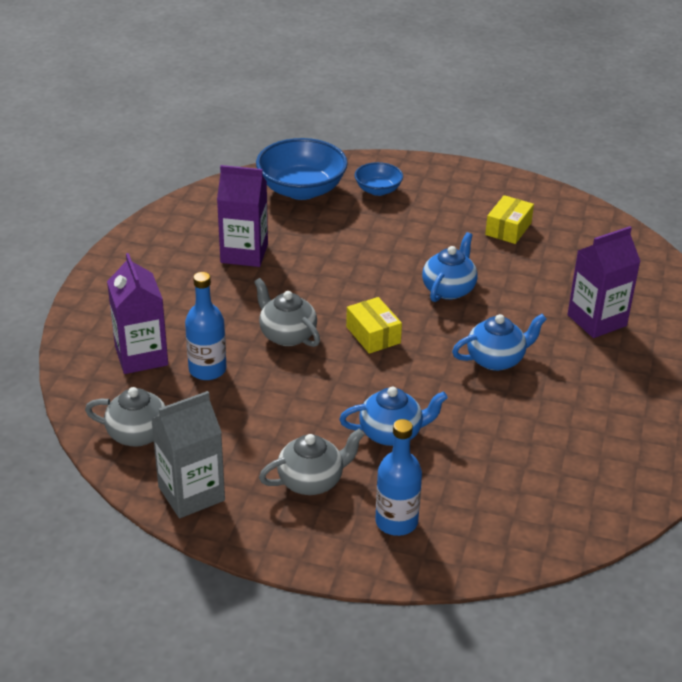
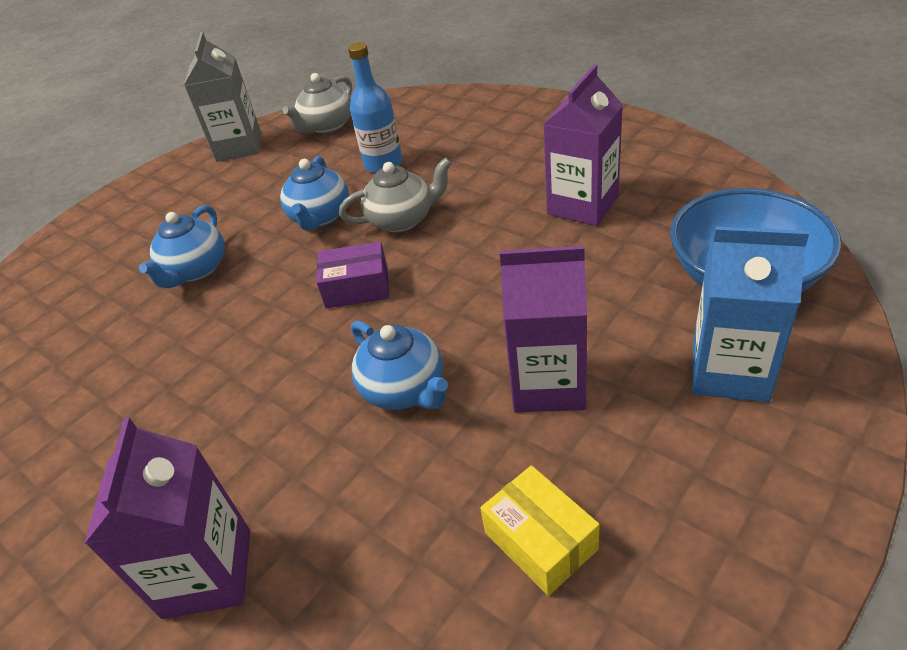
camera: 120 degrees right, 5 degrees up
(141, 356) = (430, 129): purple carton -> purple carton (548, 384)
(312, 481) = (190, 209): grey teapot -> none
(373, 335) = (357, 287): yellow box -> purple box
(378, 190) = (729, 371): blue bowl -> blue carton
(396, 522) = (96, 251): blue bottle -> none
(496, 359) = (227, 396): blue teapot -> blue teapot (320, 217)

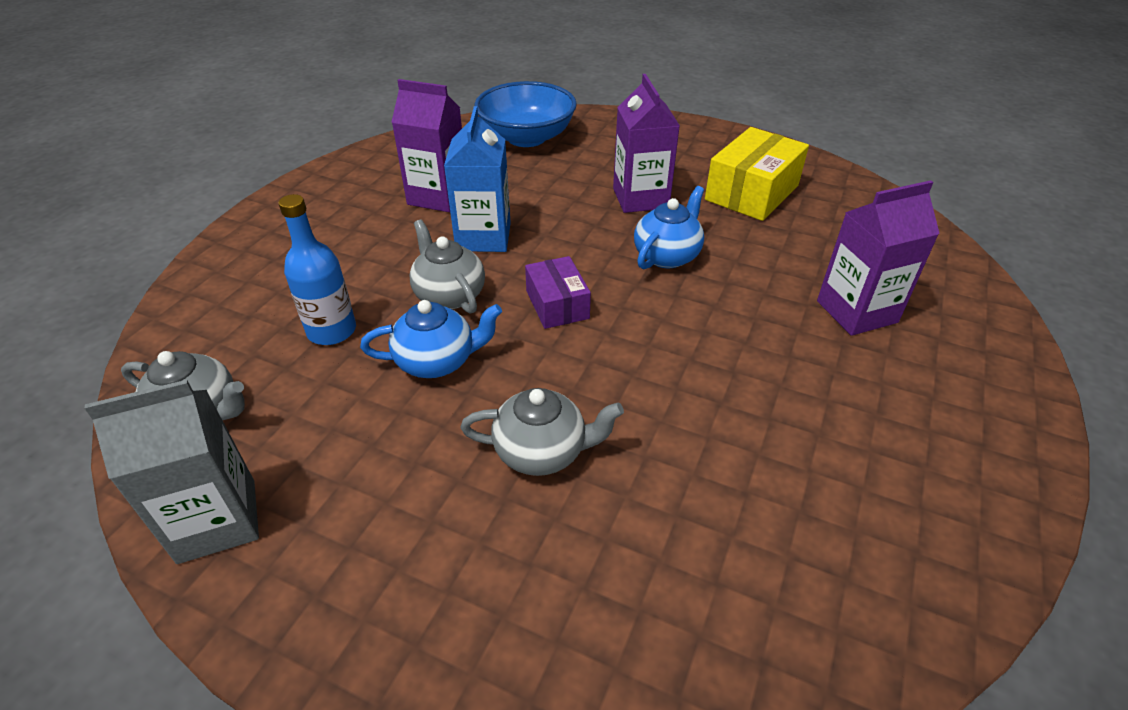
camera: 110 degrees left, 0 degrees up
(196, 270) = (542, 451): blue teapot -> grey teapot
(540, 541) = (752, 192): yellow box -> yellow box, size x1.64
(729, 371) = (610, 143): blue carton -> blue carton (483, 237)

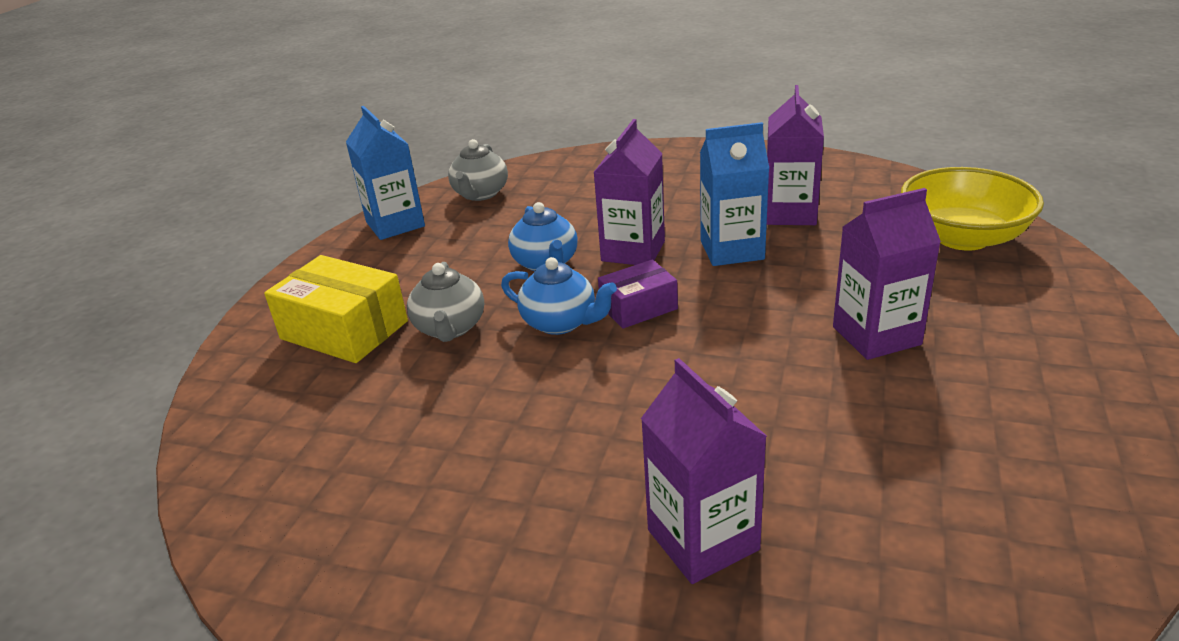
camera: 85 degrees right, 10 degrees down
(217, 520) = (395, 224): grey carton -> blue carton
(332, 331) = (572, 214): blue bottle -> none
(449, 295) = (633, 251): grey teapot -> purple carton
(526, 137) = (962, 237): blue bowl -> yellow bowl
(667, 255) = (757, 368): blue teapot -> blue teapot (561, 322)
(752, 192) = (966, 434): yellow box -> yellow box (344, 330)

